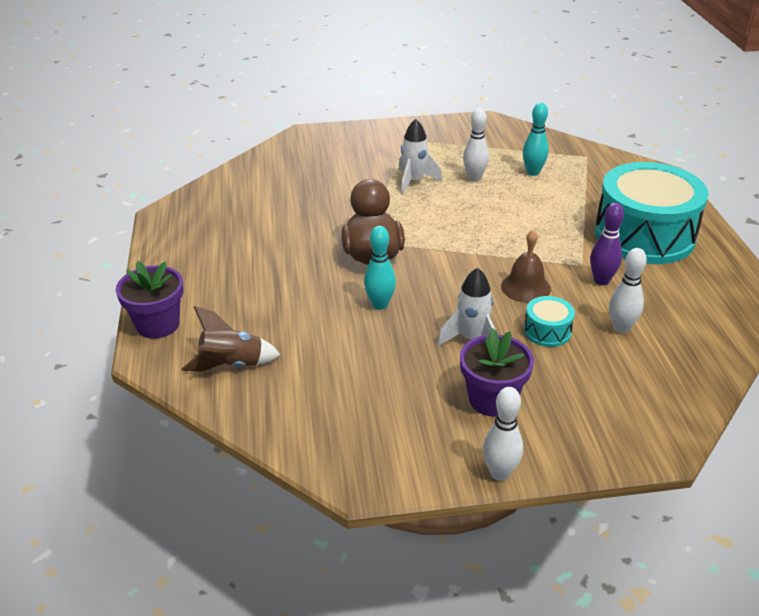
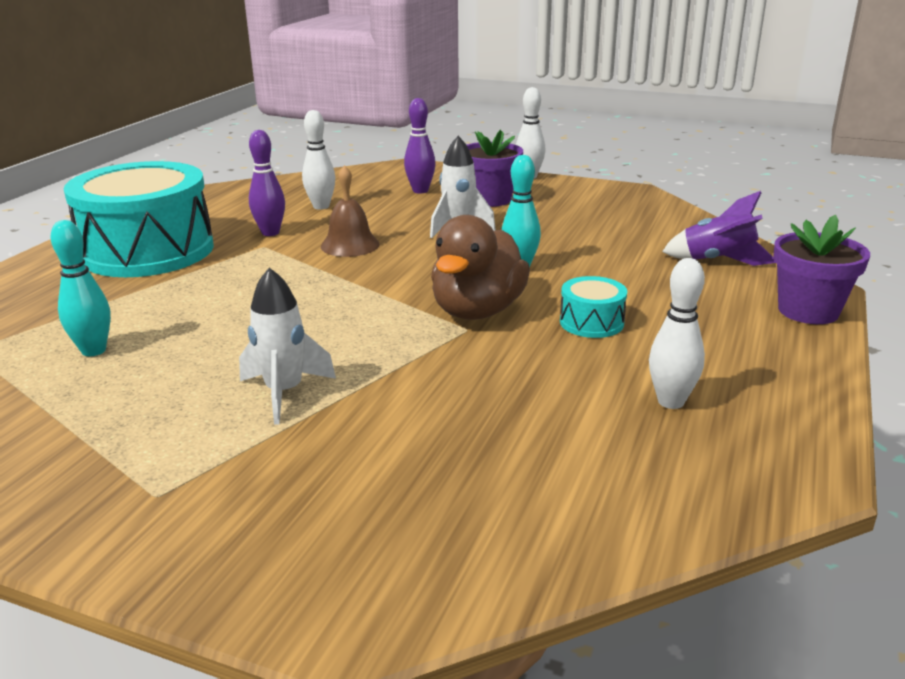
camera: 150 degrees left, 10 degrees down
(232, 365) = (718, 261): brown rocket -> purple rocket
(474, 178) = (188, 368): white bowling pin -> white bowling pin (670, 402)
(547, 331) = (384, 218): turquoise drum -> turquoise drum (591, 322)
(574, 391) = (420, 191): none -> purple bowling pin

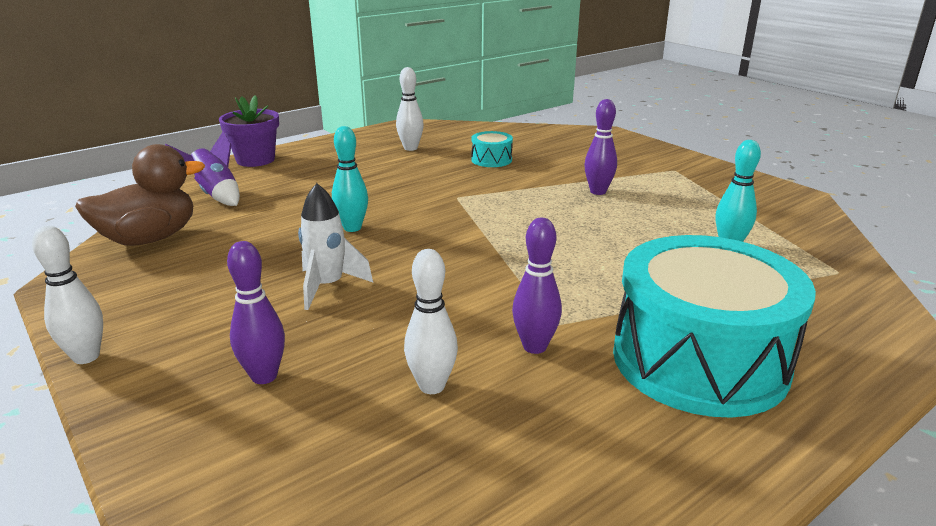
camera: 150 degrees left, 0 degrees up
(284, 393) = (598, 191): white rocket -> purple bowling pin
(350, 245) = (461, 296): brown bell -> none
(477, 311) = (434, 205): brown duck -> brown duck (149, 239)
(490, 199) = (220, 323): purple flower pot -> none
(591, 322) = (379, 182): turquoise drum -> turquoise drum (491, 160)

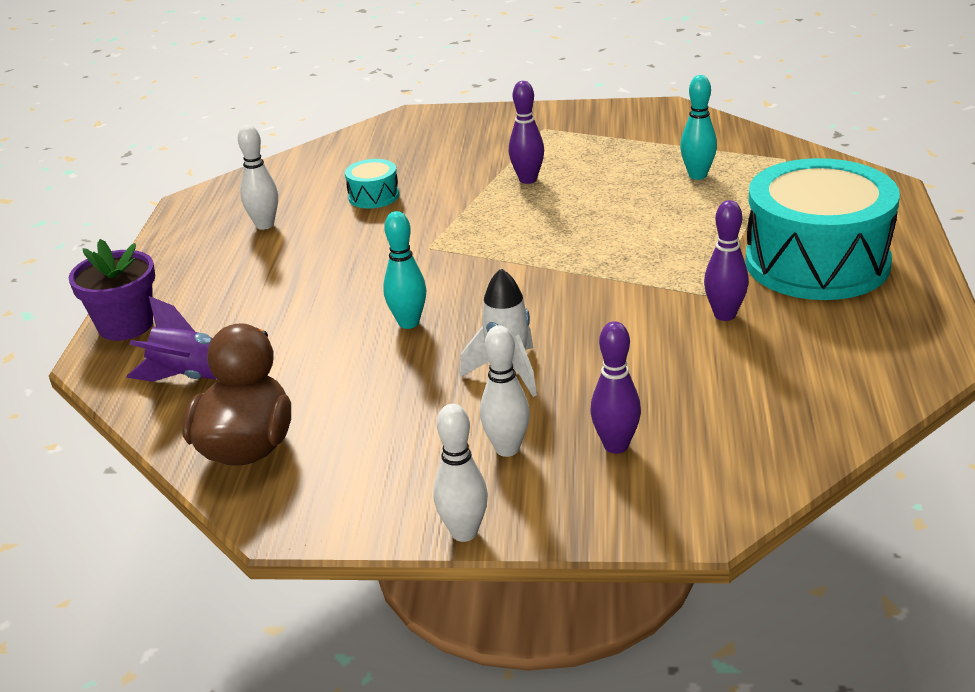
camera: 45 degrees left, 5 degrees up
(432, 386) = (721, 376): white bowling pin -> white bowling pin (507, 449)

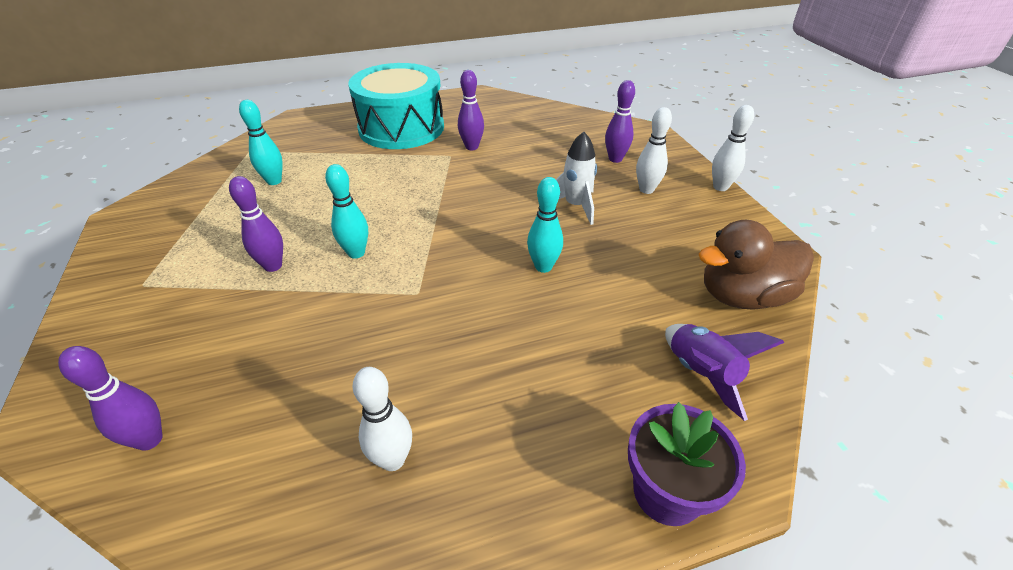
camera: 115 degrees left, 10 degrees up
(366, 147) = (149, 440): none -> purple bowling pin
(373, 196) = (308, 374): turquoise drum -> none
(517, 219) = (356, 253): none -> turquoise bowling pin

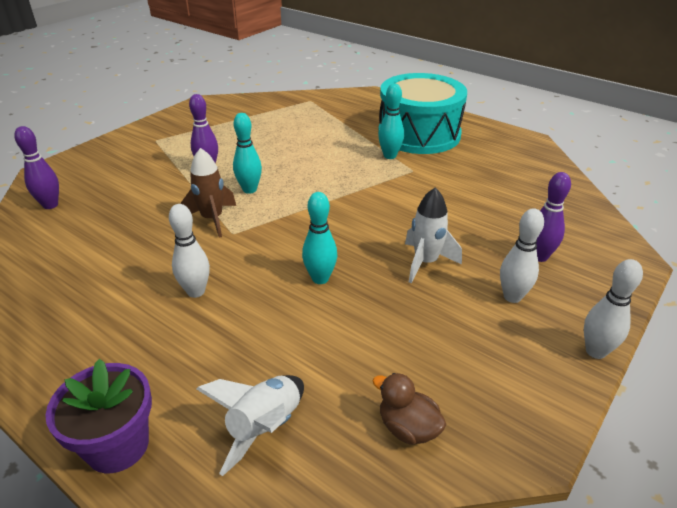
camera: 55 degrees right, 5 degrees down
(274, 181) = (289, 124): turquoise bowling pin -> turquoise bowling pin (390, 156)
(376, 298) = (212, 219): none -> brown rocket
(393, 460) = (79, 293): white bowling pin -> white bowling pin (196, 291)
(472, 147) = (439, 174): purple bowling pin -> none
(701, 374) = (265, 428): purple rocket -> white rocket
(742, 296) = (408, 428): brown duck -> brown duck, size x0.55

